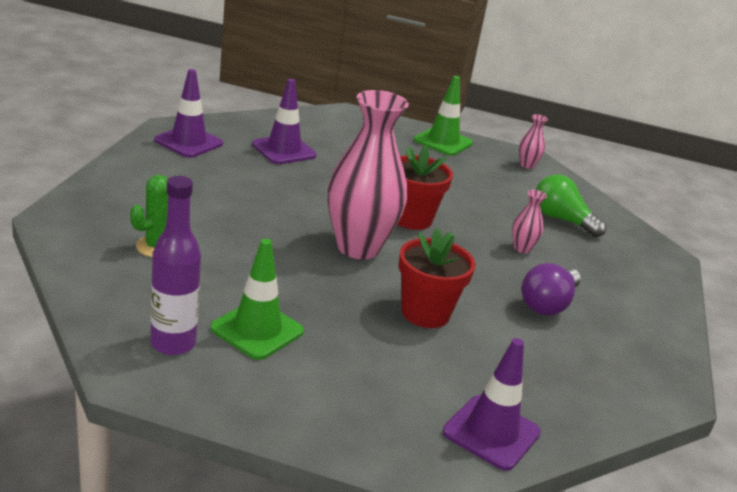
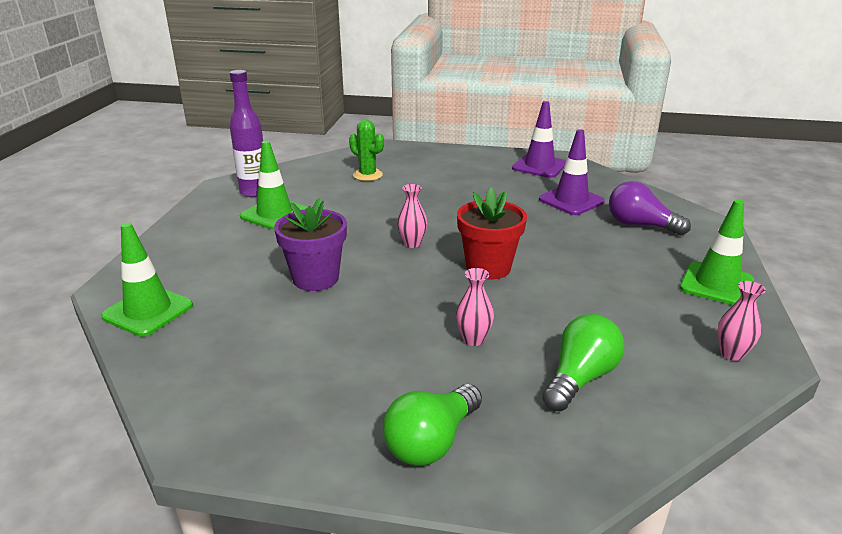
camera: 90 degrees right, 0 degrees up
(358, 247) = (412, 243): pink vase -> pink vase, size x0.41
(425, 313) = (315, 278): red flower pot -> purple flower pot
(491, 432) = (148, 311): purple traffic cone -> green traffic cone
(548, 304) = (356, 353): purple light bulb -> purple light bulb (640, 225)
(639, 287) = (431, 442): none -> green light bulb

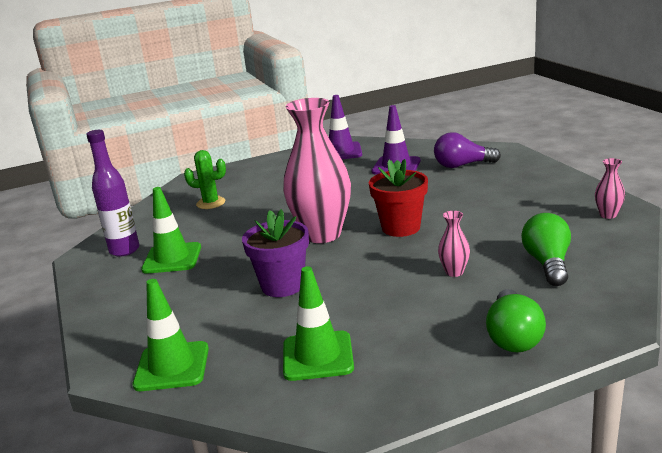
camera: 30 degrees left, 5 degrees down
(412, 243) = (322, 234): pink vase -> pink vase, size x2.42
(716, 284) = (552, 182): green traffic cone -> green traffic cone (317, 356)

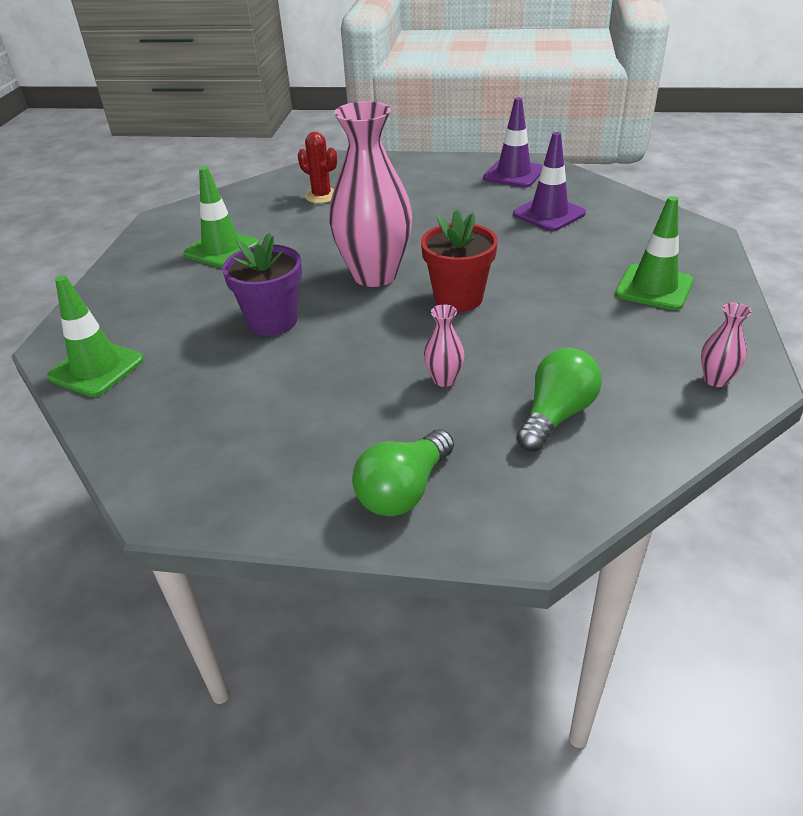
camera: 30 degrees right, 15 degrees up
(124, 250) = (197, 224): purple bottle -> none
(211, 203) = (321, 196): green cactus -> red cactus
(317, 356) = (210, 417): green traffic cone -> green traffic cone (654, 288)
(462, 165) = (624, 239): purple light bulb -> none

